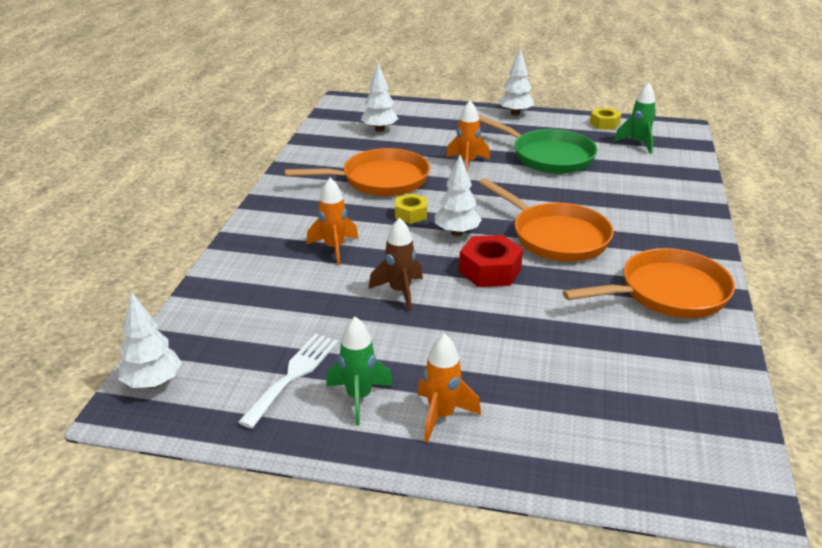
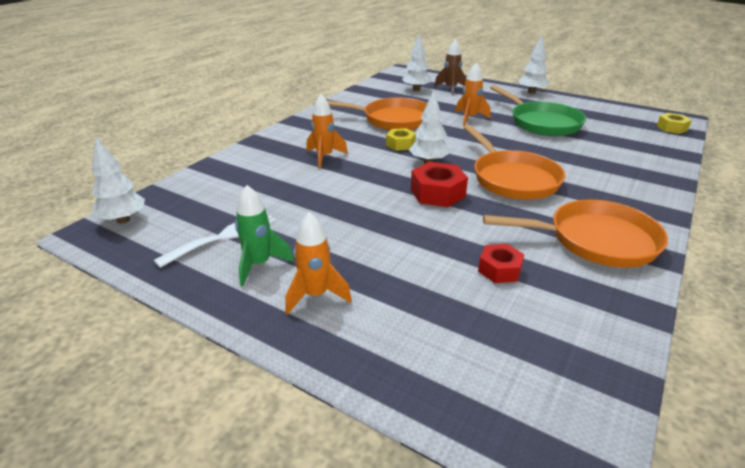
camera: 20 degrees right, 0 degrees up
(400, 292) = (352, 195): brown rocket -> brown rocket (450, 89)
(598, 345) = (499, 270): none -> red nut
(604, 124) = (606, 107): yellow nut -> yellow nut (672, 128)
(638, 143) = (630, 124): green rocket -> none

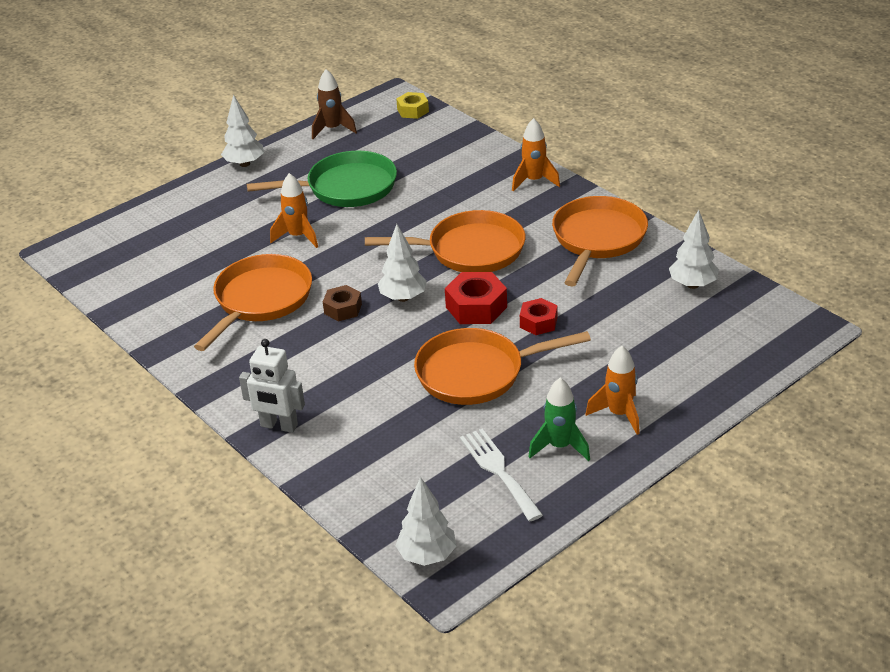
camera: 70 degrees left, 5 degrees up
(266, 146) = (279, 426): none -> white robot
(324, 157) = (344, 377): orange rocket -> orange rocket (534, 181)
(350, 207) = (477, 373): none -> orange pan
(400, 144) = (343, 309): yellow nut -> brown nut
(416, 89) = (160, 257): white tree -> white tree (692, 285)
(450, 89) = (182, 226): brown rocket -> brown rocket (333, 129)
(499, 270) = (619, 303): red nut -> red nut (538, 322)

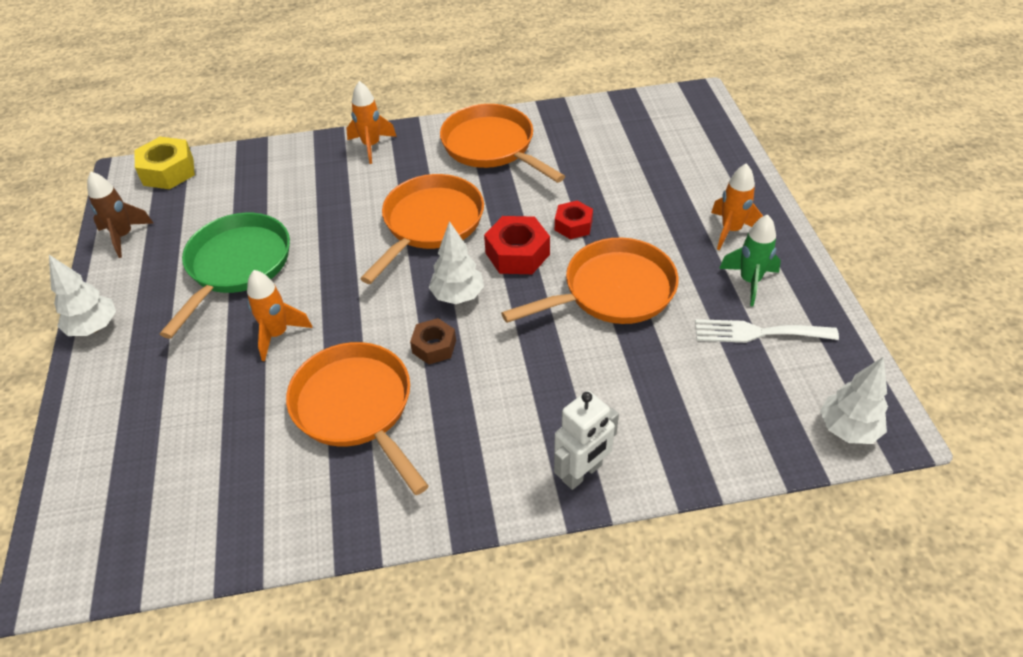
camera: 60 degrees left, 10 degrees up
(413, 110) = (168, 171): yellow nut -> yellow nut, size x1.55
(477, 373) = (612, 291): orange pan -> orange pan turned 135 degrees counterclockwise
(692, 285) = (599, 125): white tree -> none

